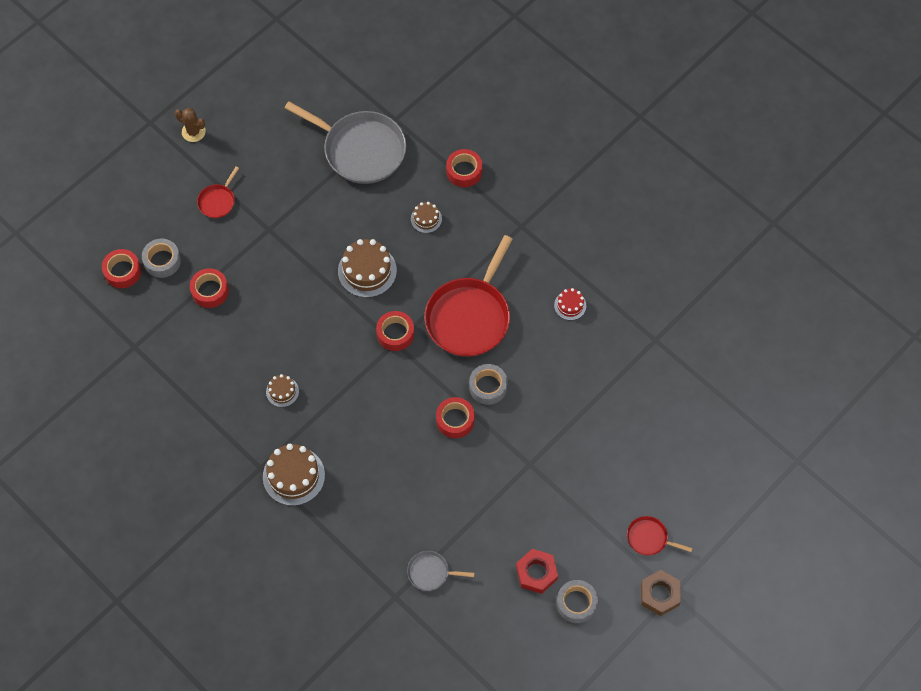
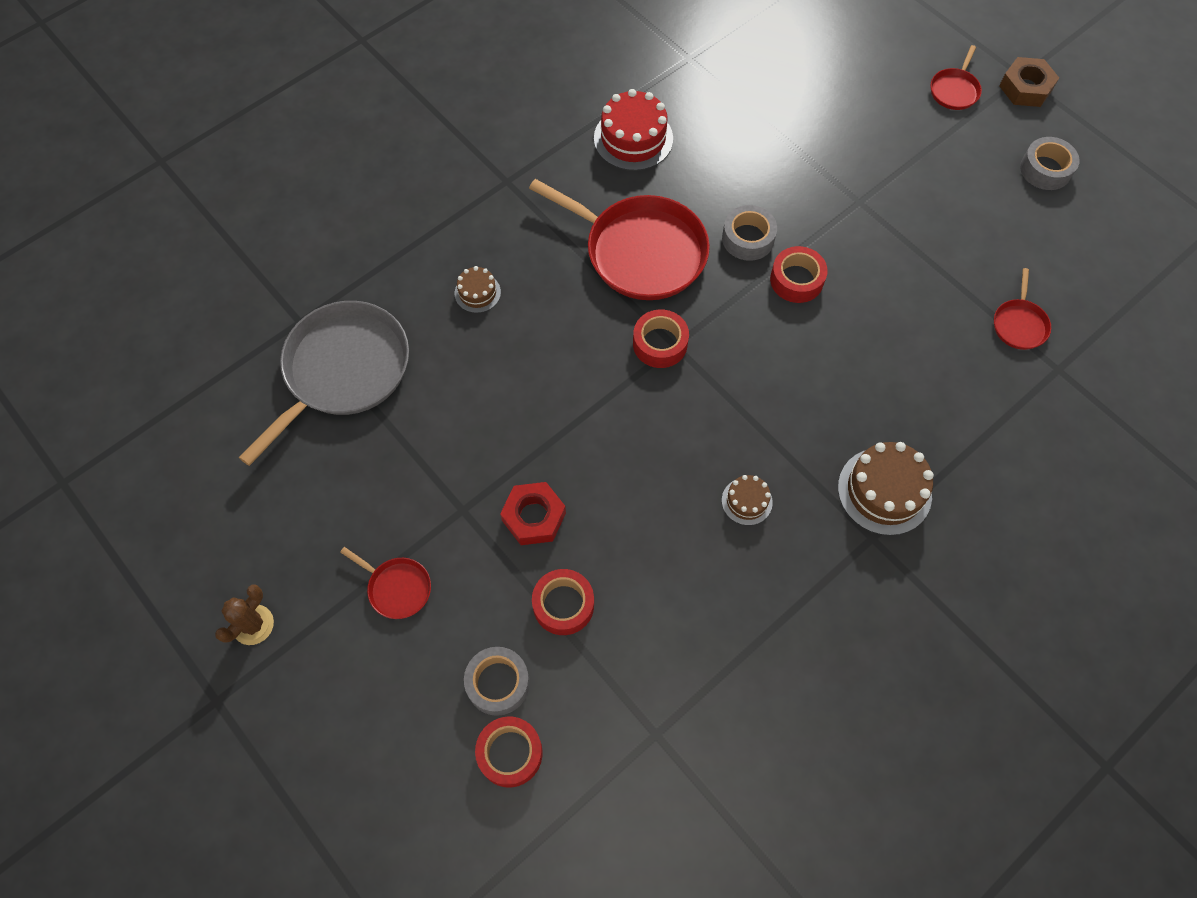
camera: 85 degrees left, 0 degrees up
(367, 271) = (553, 374): brown cake -> none
(431, 572) = (1019, 324): grey pan -> red pan
(464, 171) = (407, 240): red tape -> none
(536, 573) = (1009, 207): red nut -> red nut (534, 517)
(570, 305) = (633, 138): red cake -> red cake, size x1.85

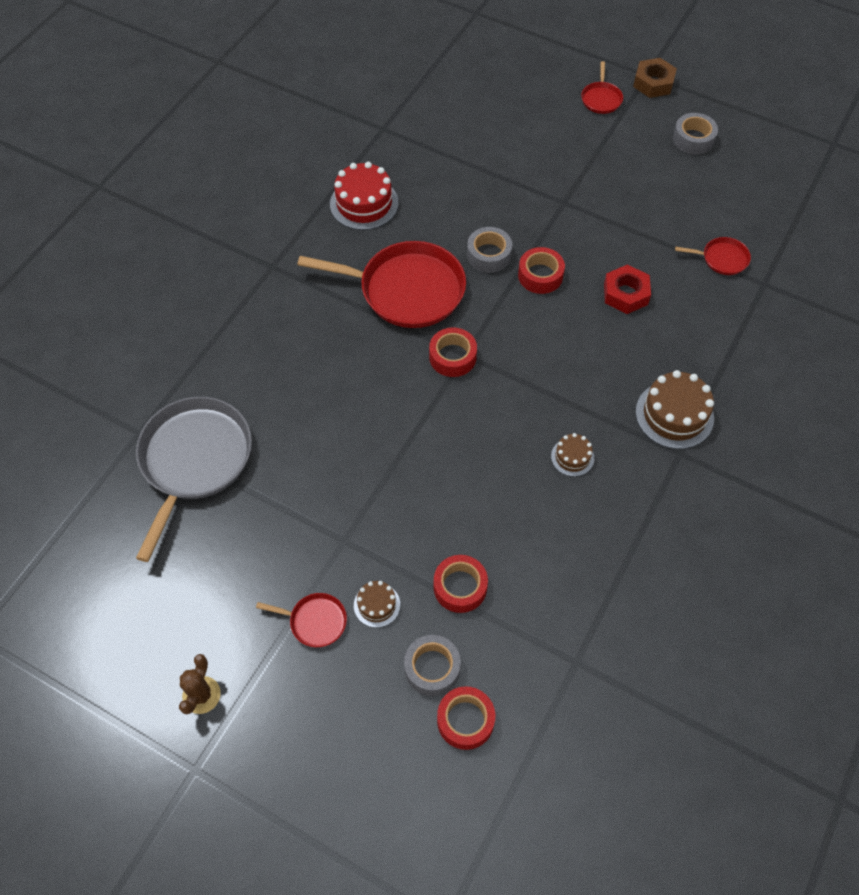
camera: 20 degrees left, 5 degrees down
(477, 293) = (284, 362): brown cake -> brown cake (377, 605)
(534, 517) = (406, 525): red nut -> red nut (625, 294)
(1019, 324) = (722, 259): red pan -> red pan turned 75 degrees counterclockwise

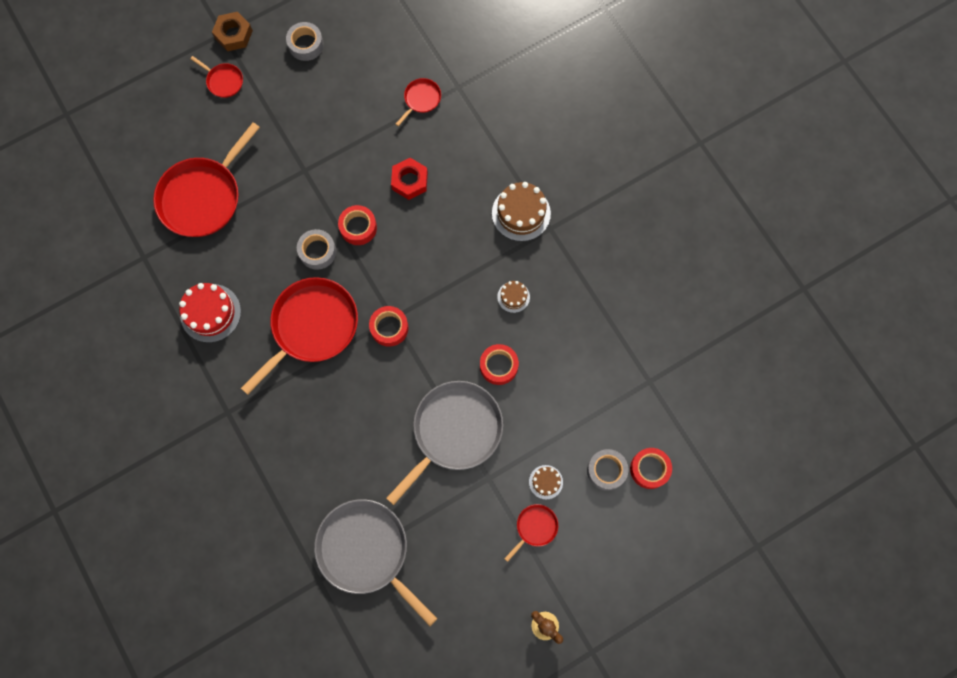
camera: 60 degrees left, 15 degrees up
(377, 477) = (454, 431): none -> grey pan
(460, 587) = (563, 422): red tape -> red tape (498, 366)
(475, 141) = (203, 196): none -> red pan

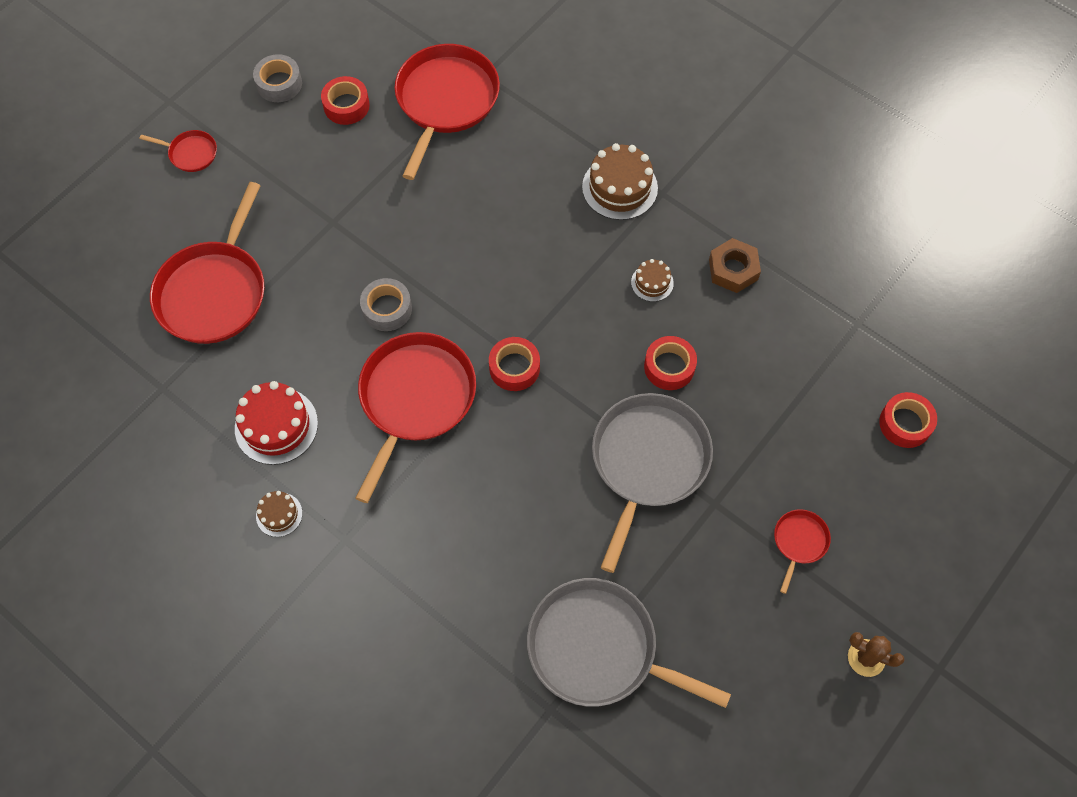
camera: 20 degrees left, 10 degrees down
(233, 34) = (184, 98): brown nut -> brown nut (733, 269)
(358, 227) = (427, 265): red tape -> red tape (346, 106)
(410, 181) = (469, 194): red nut -> none
(421, 99) = (445, 101): red pan -> red pan, size x2.20
(545, 482) = (787, 483): brown cake -> brown cake (279, 514)
(606, 470) = (854, 443): grey tape -> none

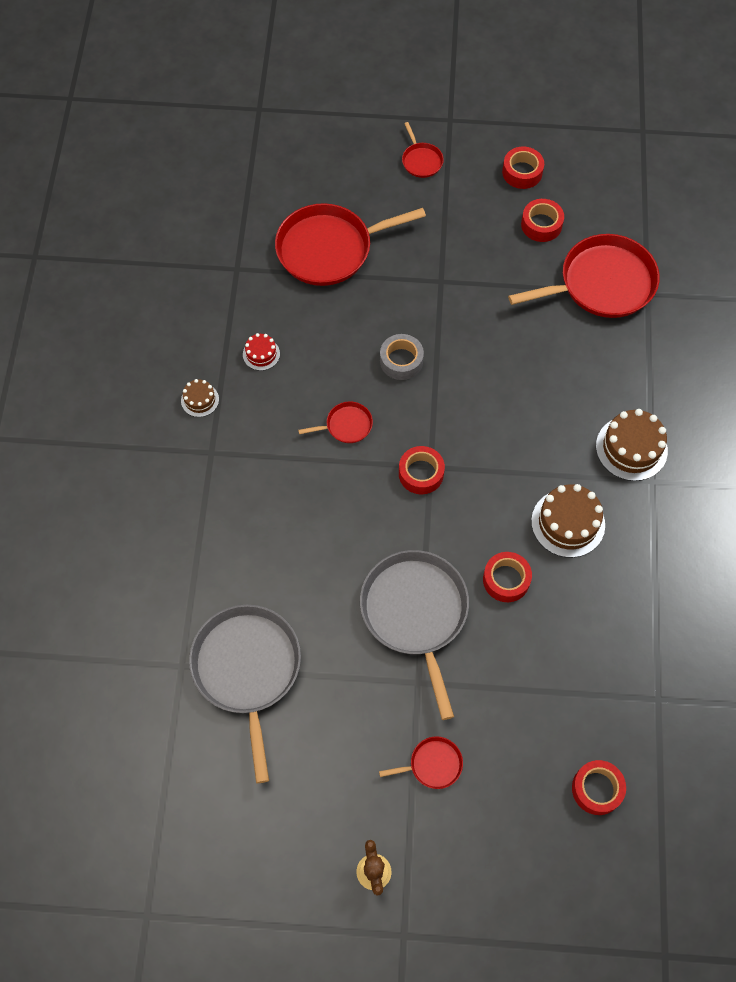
camera: 55 degrees right, 0 degrees up
(276, 426) = (261, 354): red cake -> red cake, size x0.54
(279, 83) = (522, 172): grey tape -> red tape
(415, 399) = (346, 425): red pan -> red pan, size x0.45
(648, 462) = (416, 613): grey pan -> grey pan turned 90 degrees counterclockwise
(652, 283) = (568, 523): brown cake -> brown cake, size x1.85
(733, 269) = (628, 575): brown nut -> none

